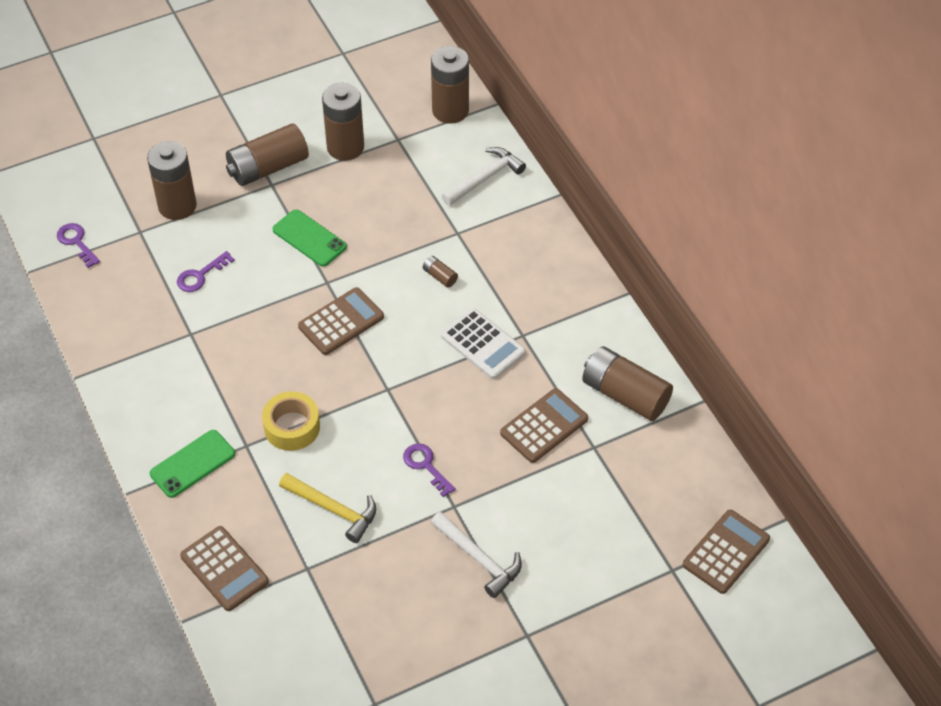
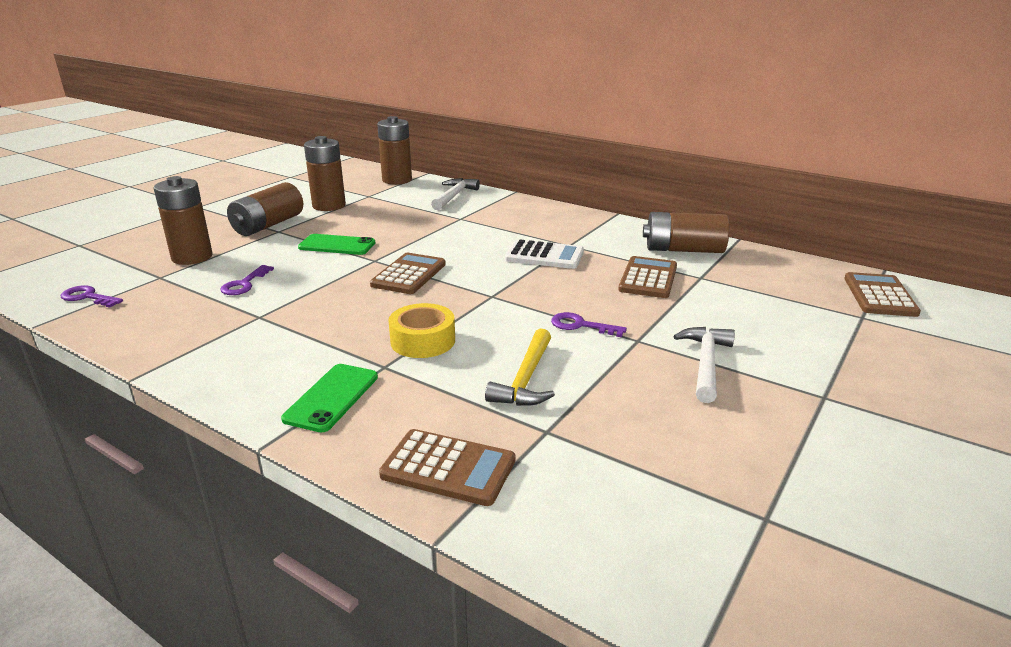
camera: 30 degrees left, 25 degrees down
(333, 509) = (525, 379): yellow hammer -> yellow hammer turned 105 degrees clockwise
(440, 276) = (469, 237): brown battery -> none
(479, 558) = (706, 363): white hammer -> white hammer turned 90 degrees counterclockwise

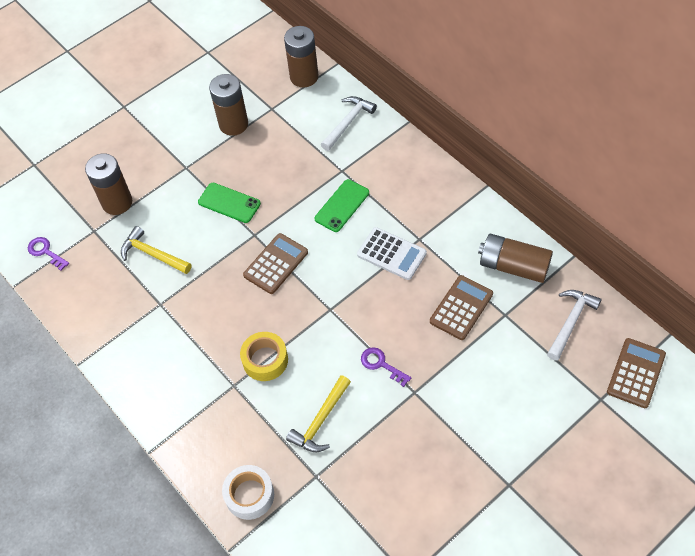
camera: 20 degrees right, 30 degrees up
(244, 284) = (153, 254): purple key -> yellow hammer
(268, 225) = (179, 154): brown battery -> none
(332, 397) = (195, 412): green phone -> green phone (342, 206)
(448, 468) = (249, 495): brown calculator -> white tape
(706, 363) = (449, 430): white hammer -> white hammer (571, 322)

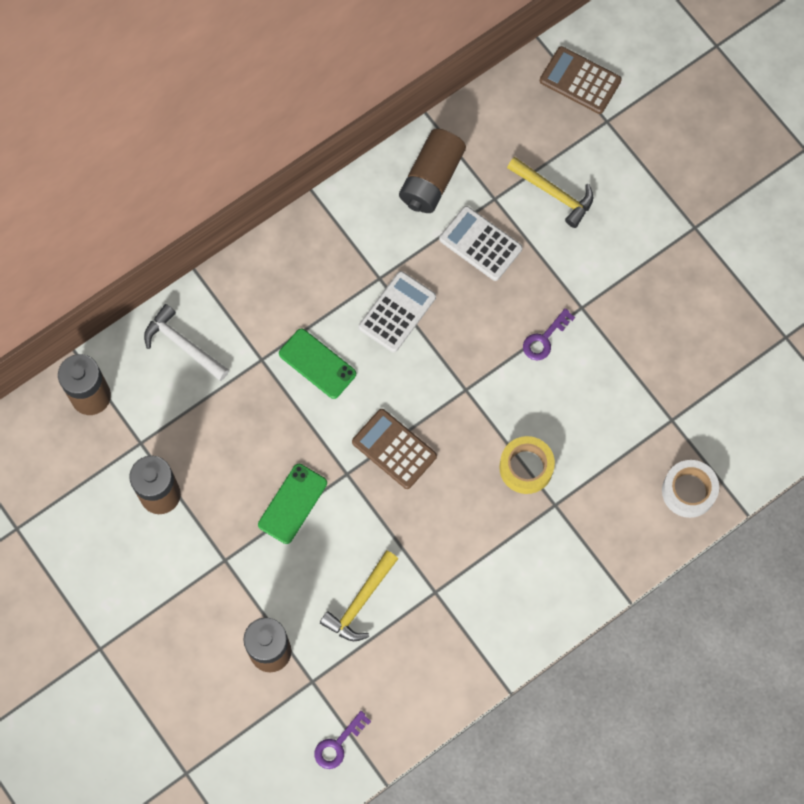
camera: 90 degrees left, 15 degrees up
(320, 420) = (607, 410): yellow hammer -> yellow hammer (554, 194)
(461, 308) = (480, 244): brown calculator -> white calculator
(571, 322) = (511, 132): white hammer -> none

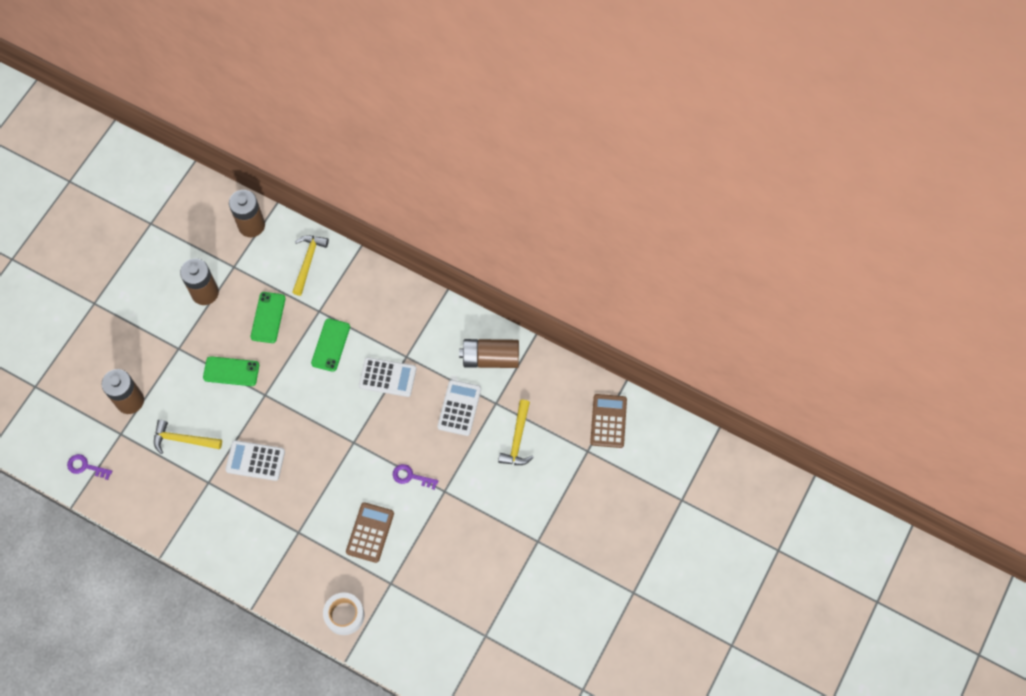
camera: 65 degrees right, 5 degrees down
(183, 344) = (308, 262): white hammer -> yellow hammer
(238, 427) = (268, 317): none -> green phone
(394, 449) = (293, 416): brown calculator -> brown calculator (370, 532)
(433, 520) = (255, 461): none -> white calculator
(526, 467) = (316, 503): yellow tape -> none

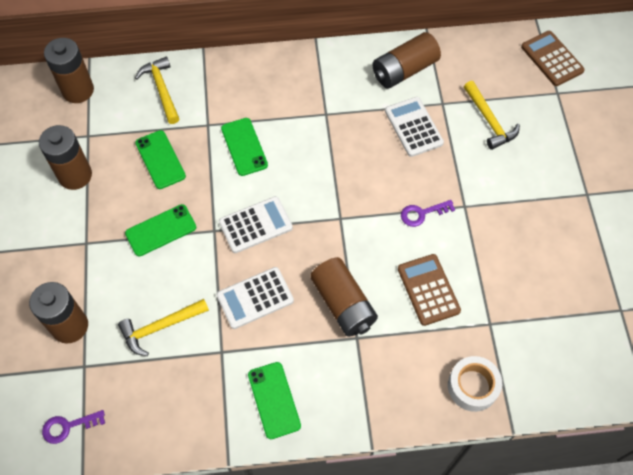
camera: 35 degrees left, 5 degrees down
(216, 536) = (274, 400): none -> green phone
(307, 503) = (343, 304): none -> brown battery
(387, 377) = (323, 141): white calculator -> white calculator (255, 225)

